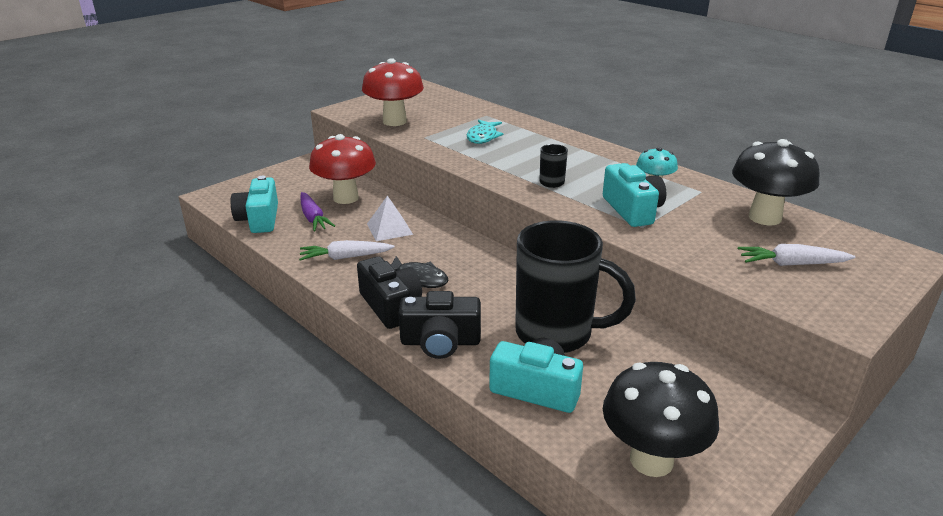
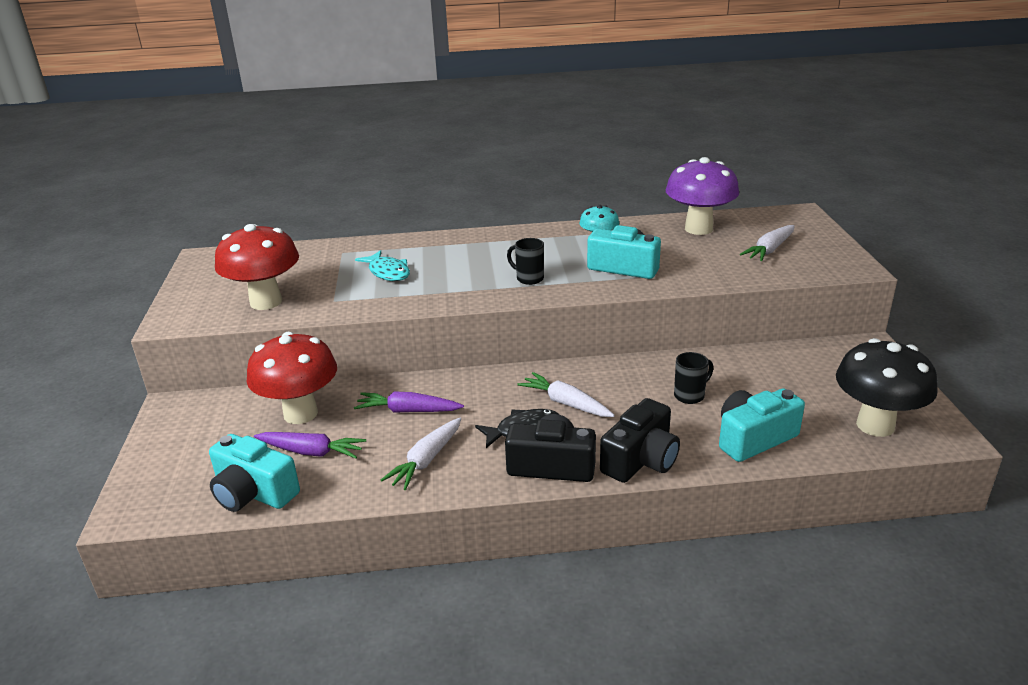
camera: 50 degrees left, 0 degrees up
(389, 229) = (408, 411): white pyramid -> purple carrot
(472, 282) = (566, 403): none -> white carrot
(557, 334) = (690, 395): black mug -> black mug, size x0.40
(764, 217) = (698, 229): black mushroom -> purple mushroom

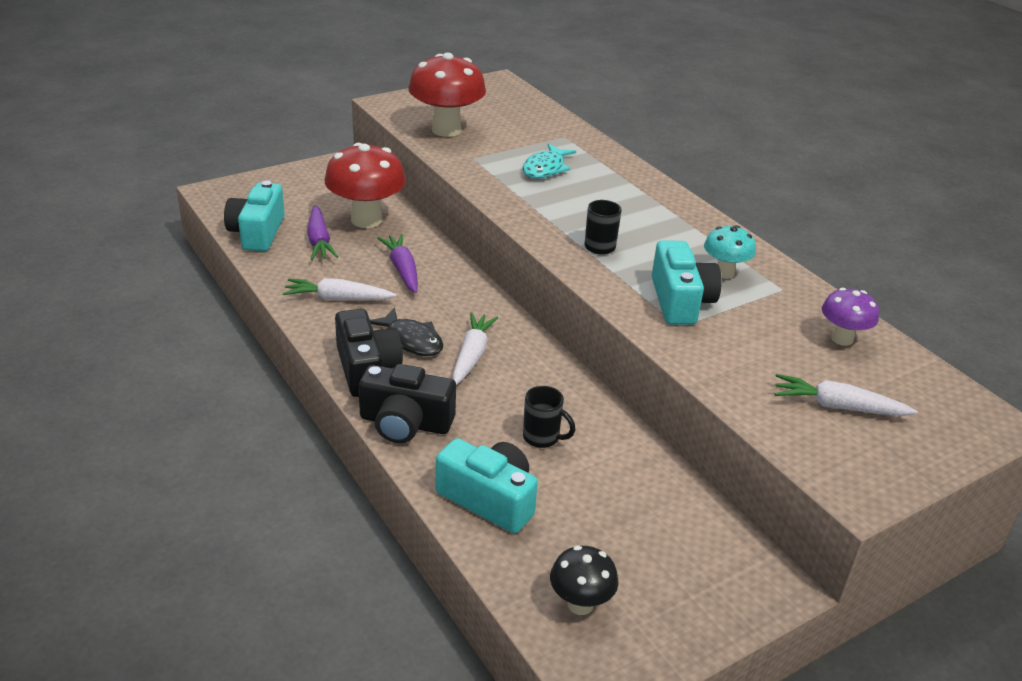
camera: 60 degrees right, 5 degrees up
(698, 229) = (842, 339): purple mushroom -> purple mushroom, size x0.55
(875, 425) = (580, 604): black mushroom -> black mushroom, size x0.55

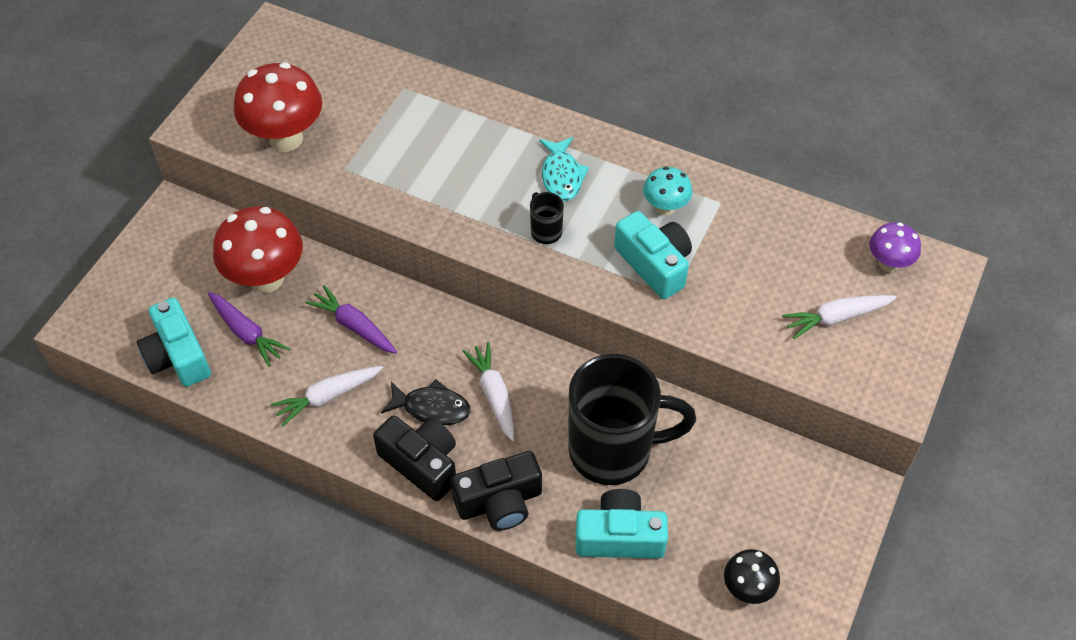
camera: 30 degrees left, 20 degrees up
(542, 438) = (613, 450): black mug -> black mug, size x2.48
(545, 168) = (422, 147): turquoise fish -> turquoise fish (561, 176)
(842, 339) = (797, 238): purple mushroom -> purple mushroom (888, 264)

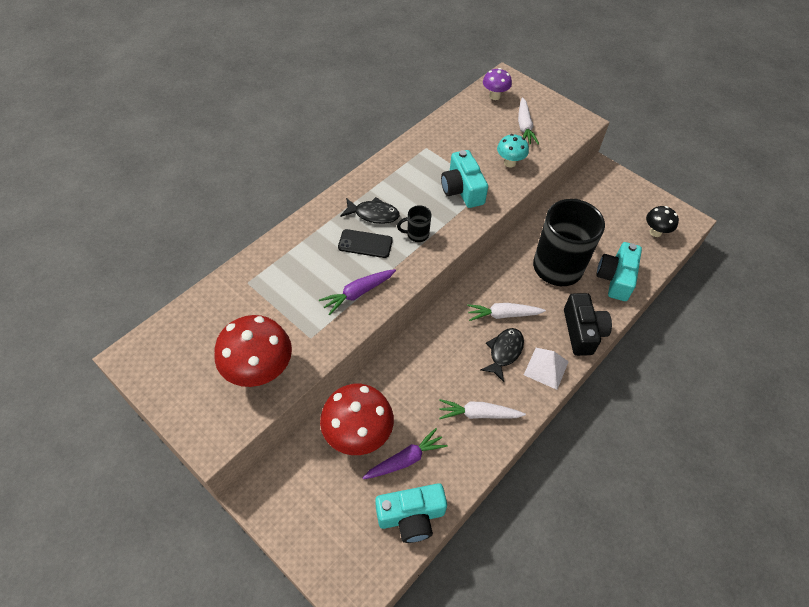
camera: 75 degrees left, 0 degrees up
(328, 396) = (478, 414): white carrot -> white carrot turned 105 degrees clockwise
(354, 326) = (423, 384): purple carrot -> purple carrot (358, 293)
(422, 463) = (546, 368): black camera -> white pyramid
(507, 181) = (365, 244): none -> black phone
(561, 176) = (373, 214): turquoise fish -> black fish
(654, 264) = (462, 189): turquoise camera -> turquoise camera turned 90 degrees counterclockwise
(665, 208) = (420, 172): turquoise mushroom -> turquoise mushroom (509, 163)

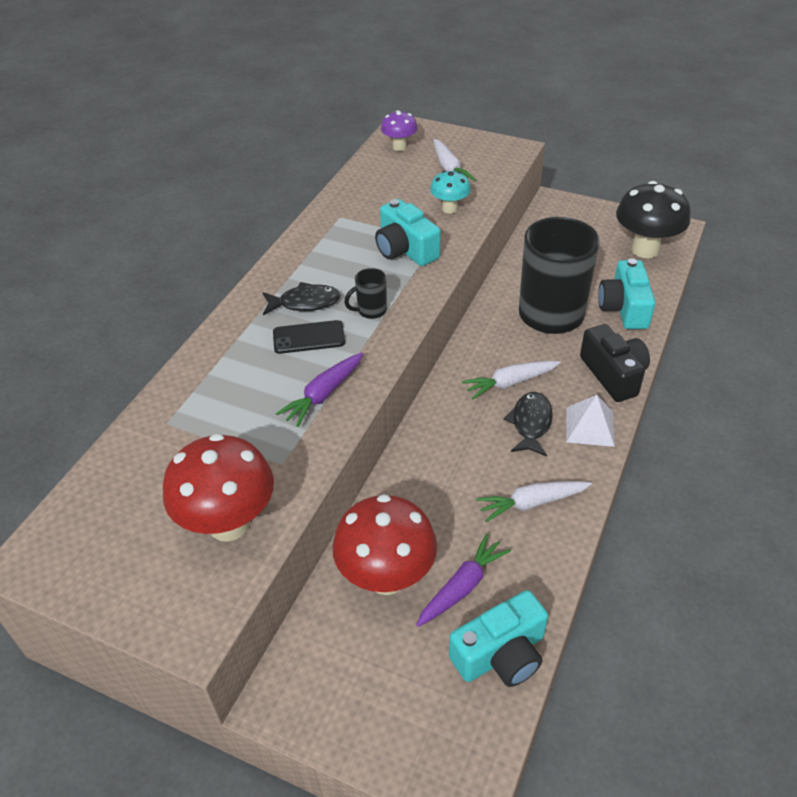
camera: 15 degrees left, 10 degrees down
(655, 232) = (645, 249): black mushroom -> black mushroom, size x1.83

